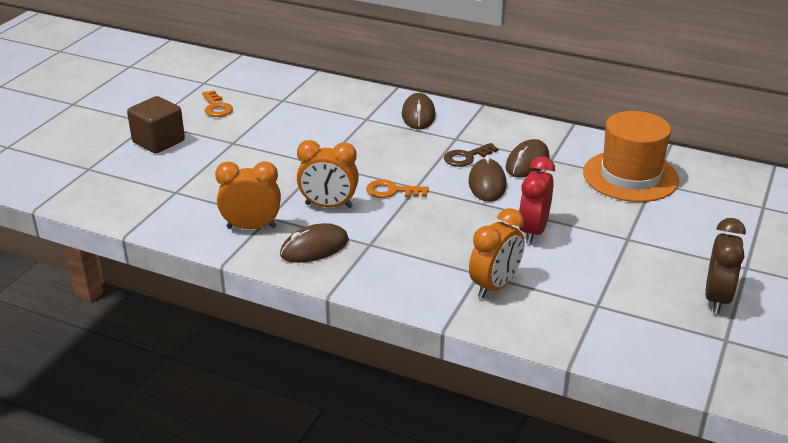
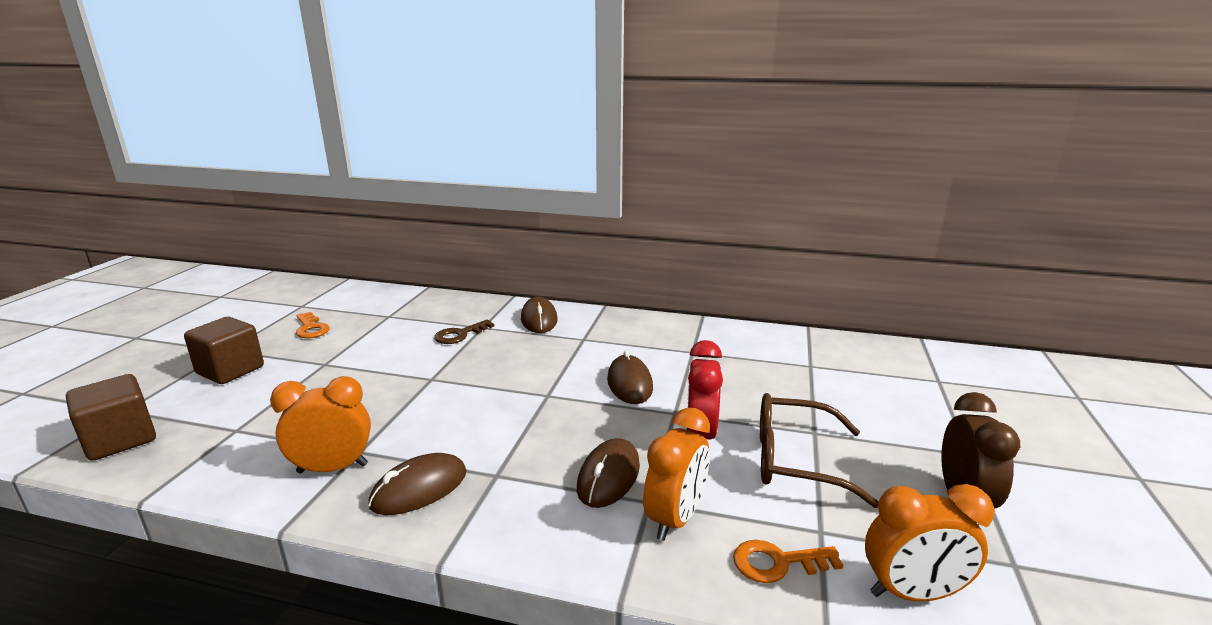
camera: 10 degrees left, 10 degrees down
(95, 191) = (120, 439): none -> brown cube
(328, 206) = (439, 428): orange clock -> orange clock (912, 594)
(392, 191) = (518, 402): orange key -> orange key (777, 563)
(466, 157) = (599, 357): brown key -> brown key (460, 335)
(527, 162) = (667, 357): brown mouse -> brown mouse (608, 477)
(602, 258) = (796, 460): none -> brown glasses
(630, 176) = (783, 361): orange hat -> none

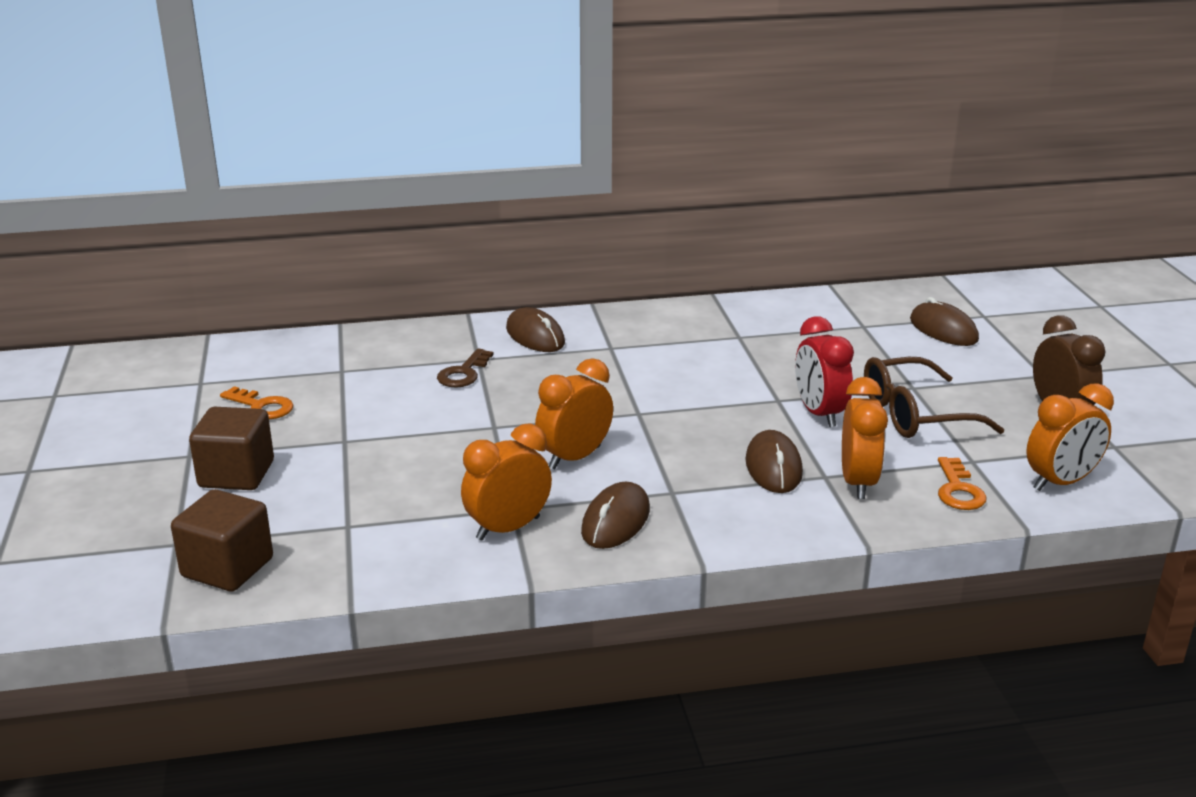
camera: 25 degrees left, 5 degrees up
(456, 420) = (574, 457): none -> orange clock
(629, 384) = (709, 383): brown mouse -> brown mouse (943, 330)
(777, 563) = (958, 490): orange key -> orange key turned 60 degrees counterclockwise

